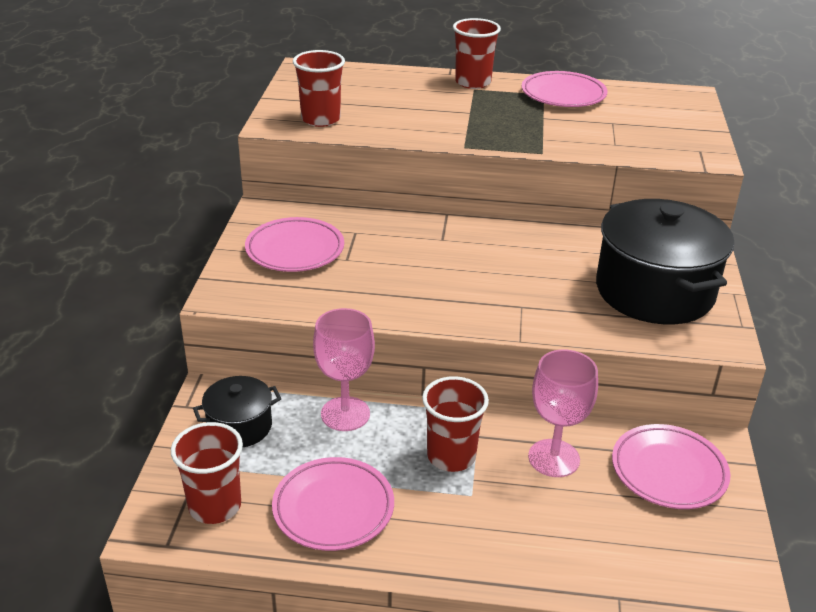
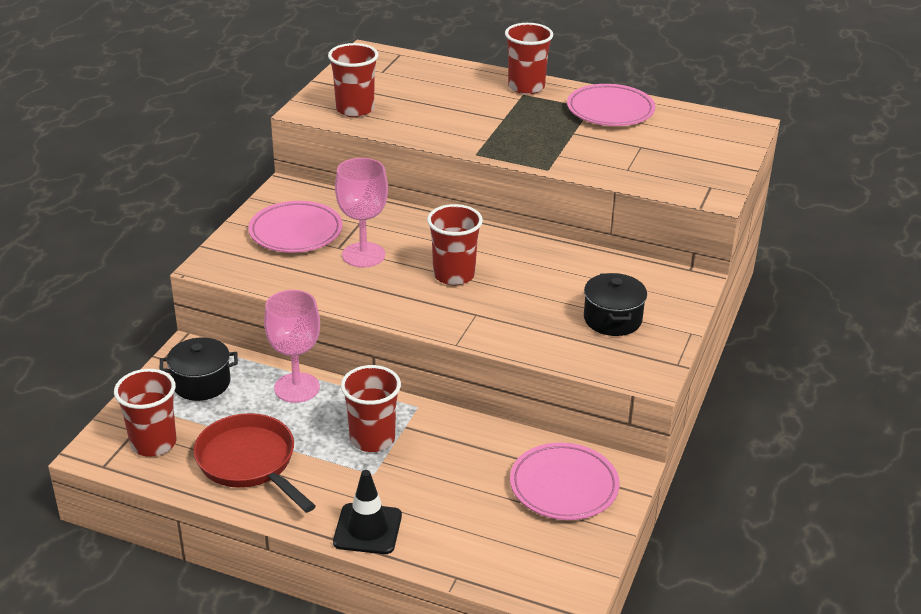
camera: 15 degrees right, 0 degrees up
(333, 508) = (250, 463): pink plate -> red pan
(477, 270) = (454, 275): none -> red cup
(497, 561) = (367, 529): none -> black traffic cone
(554, 458) = (464, 457): pink goblet -> pink goblet (363, 255)
(654, 291) = (612, 319): black pot -> black pot, size x0.50

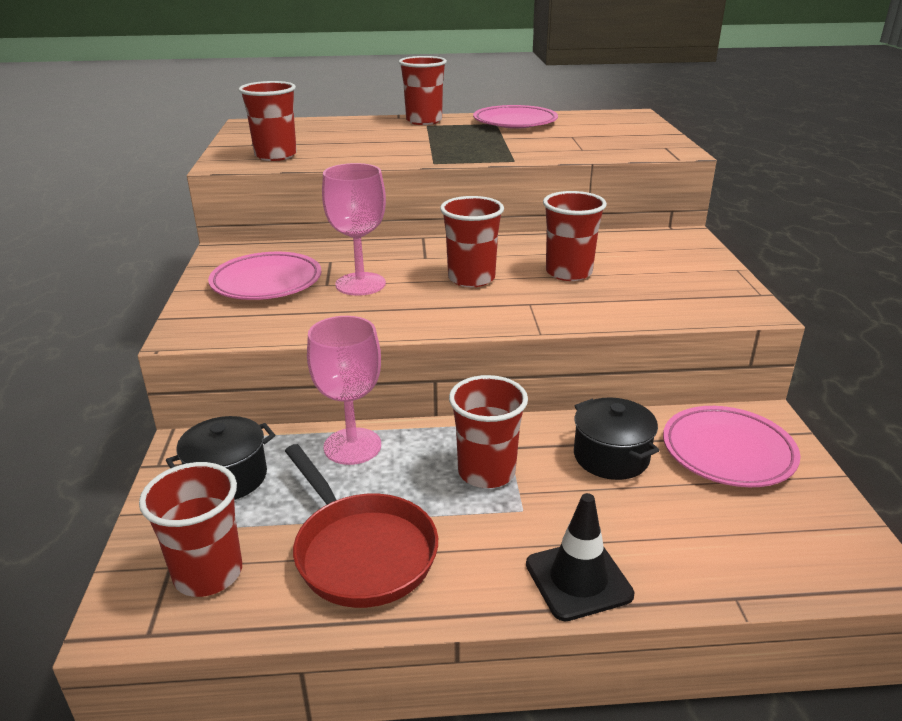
camera: 25 degrees left, 5 degrees down
(250, 463) = (361, 551): red pan -> red pan turned 150 degrees counterclockwise
(539, 292) = (568, 272): none -> red cup
(612, 319) = (659, 276): black pot -> black pot (611, 457)

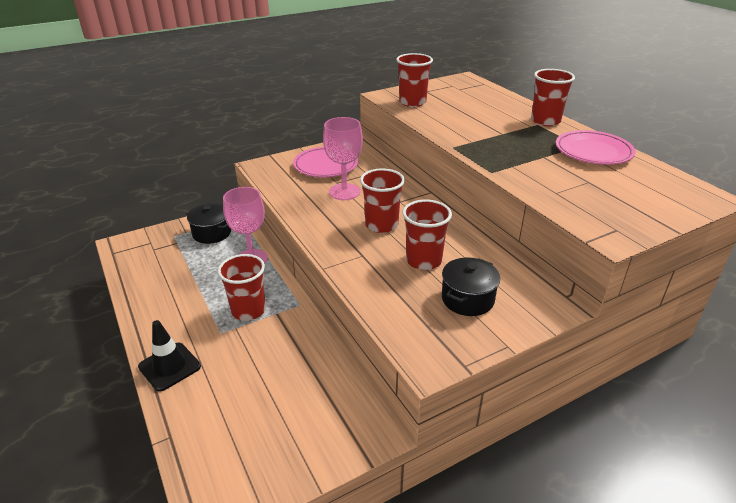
camera: 65 degrees right, 5 degrees up
(208, 573) = (148, 253): red cup -> none
(361, 551) = (172, 288): red pan -> none
(611, 457) = (286, 358): black pot -> black pot (467, 299)
(728, 452) = (318, 416): pink plate -> none

